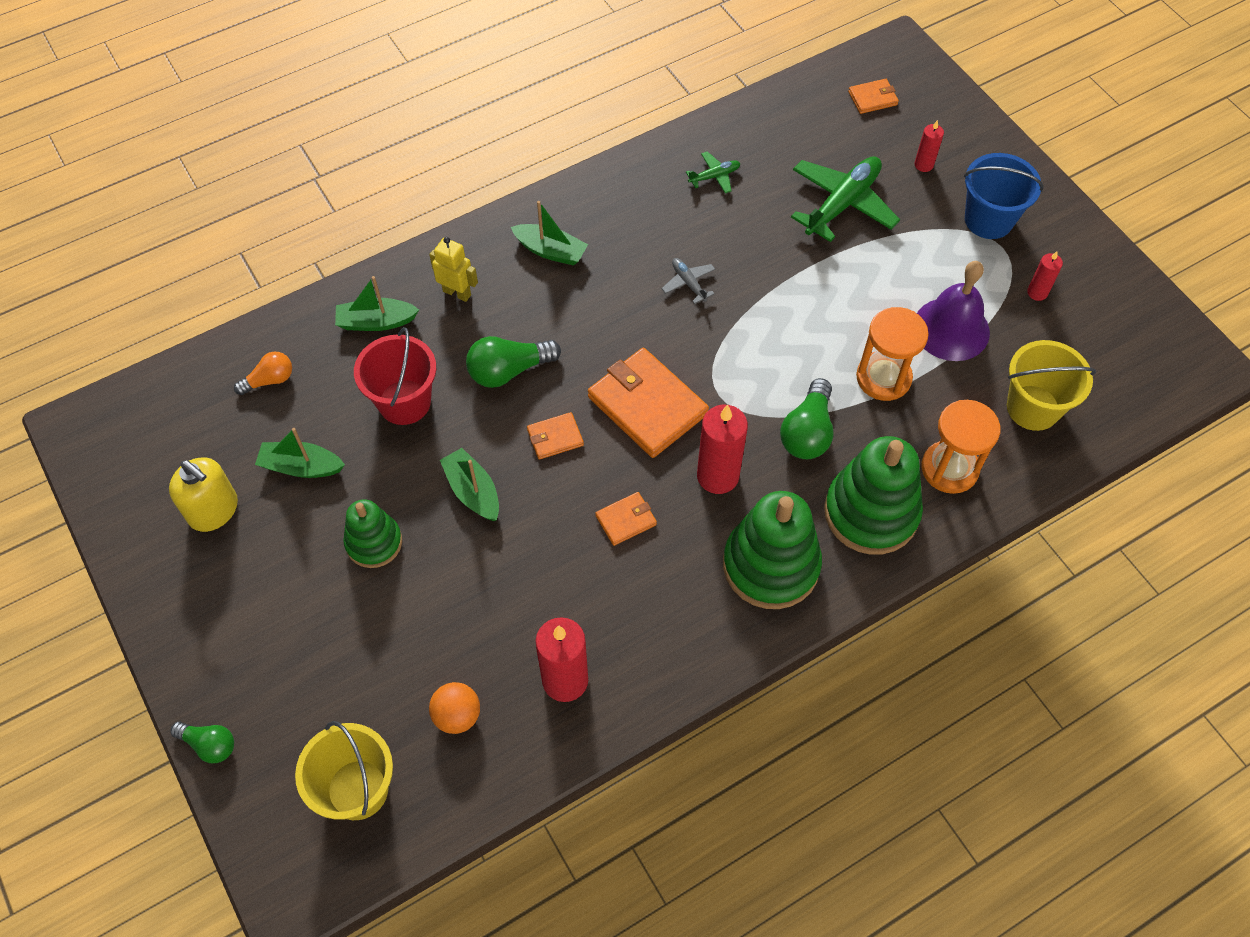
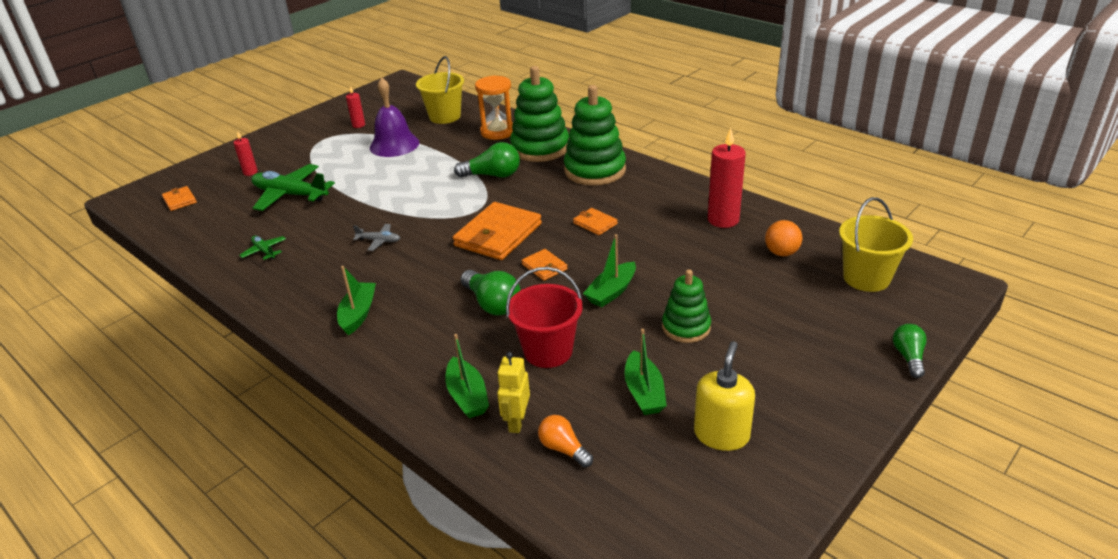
camera: 105 degrees left, 25 degrees down
(457, 293) = (418, 355): yellow robot -> yellow robot (516, 422)
(688, 283) = (379, 241): grey plane -> grey plane turned 120 degrees counterclockwise
(717, 476) = (542, 198): red candle -> none
(883, 378) = (440, 159): orange hourglass -> none
(988, 220) = (300, 145): blue bucket -> none

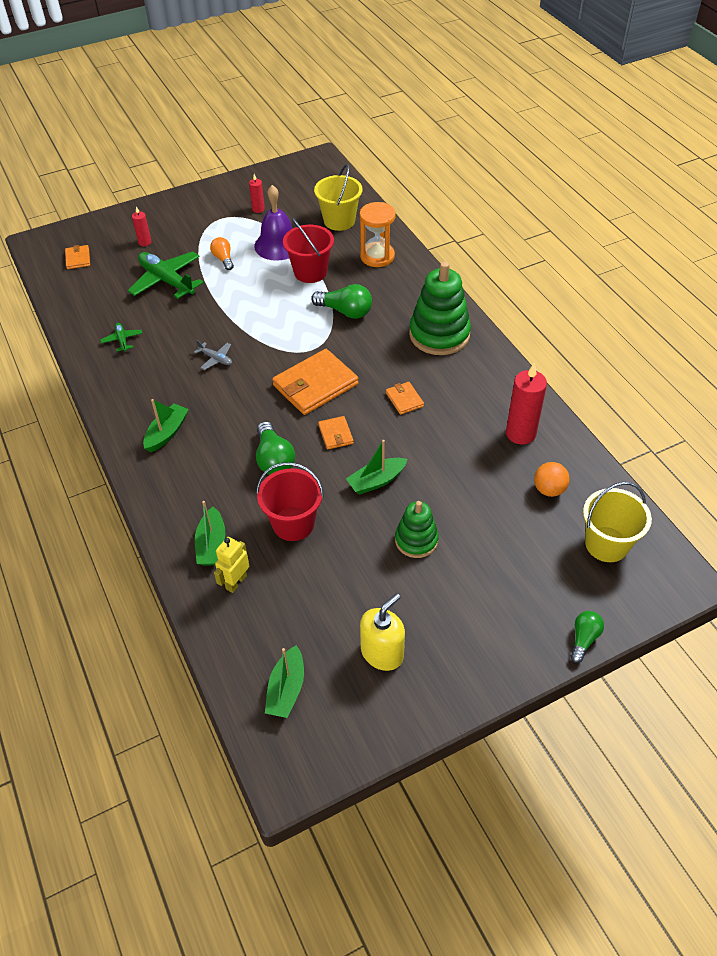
camera: 20 degrees right, 15 degrees up
(439, 156) = (310, 272): none -> red bucket
(540, 148) = (405, 290): green stacking toy -> none
(563, 449) = (257, 619): orange light bulb -> orange light bulb (223, 259)
(644, 392) = (345, 591): green boat -> green boat (286, 689)

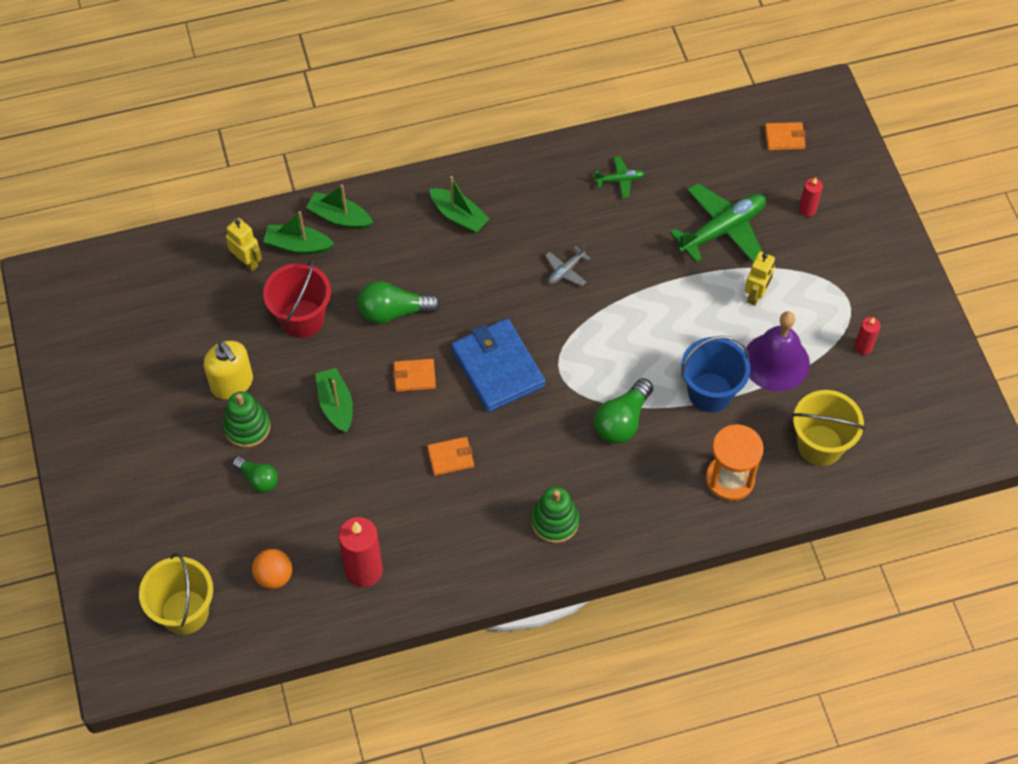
camera: 100 degrees right, 10 degrees up
(223, 259) = (756, 295): orange light bulb -> yellow robot
(286, 689) = (121, 289): green boat -> green boat (339, 217)
(310, 272) = (710, 392): red bucket -> blue bucket
(315, 385) = (498, 367): orange wallet -> blue wallet
(382, 653) = (130, 371): yellow soap dispenser -> yellow soap dispenser (232, 383)
(439, 334) = (555, 521): green stacking toy -> green stacking toy, size x0.59
(583, 639) = (84, 551): green light bulb -> green light bulb (258, 479)

